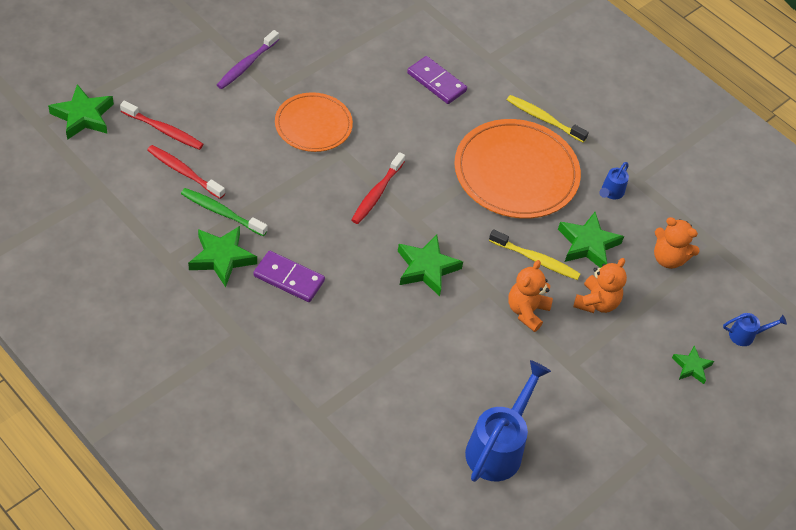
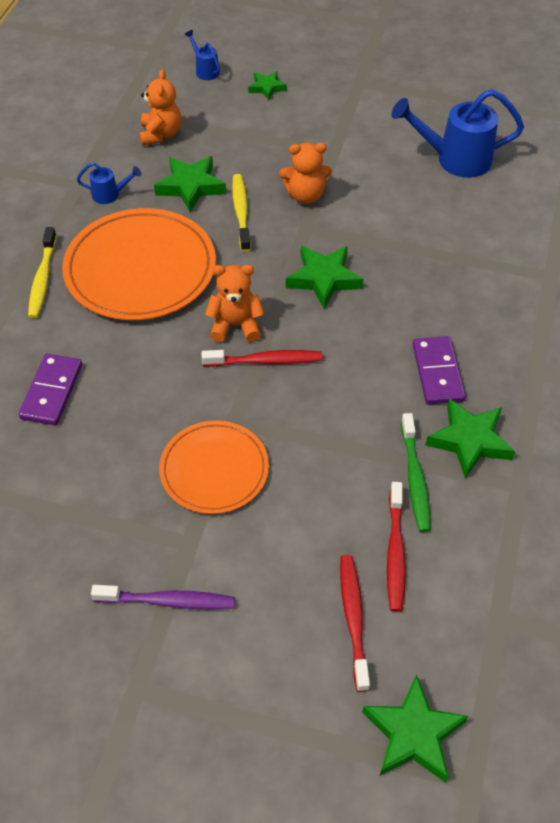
camera: 115 degrees left, 0 degrees up
(596, 302) = (253, 158): orange teddy bear -> orange teddy bear (235, 325)

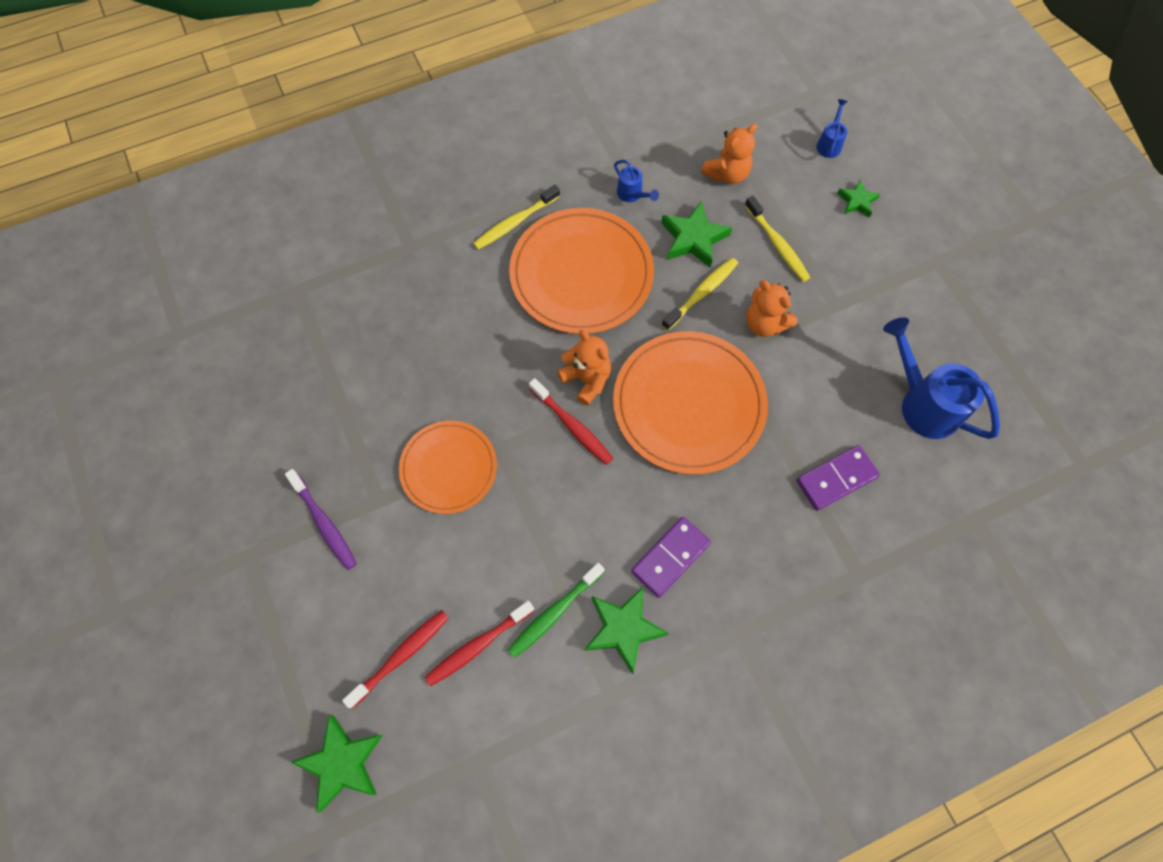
camera: 50 degrees right, 15 degrees up
(52, 392) = (426, 313): purple domino -> purple domino (836, 479)
(250, 147) = (777, 244): none -> yellow toothbrush
(323, 279) = (689, 404): green star -> orange plate

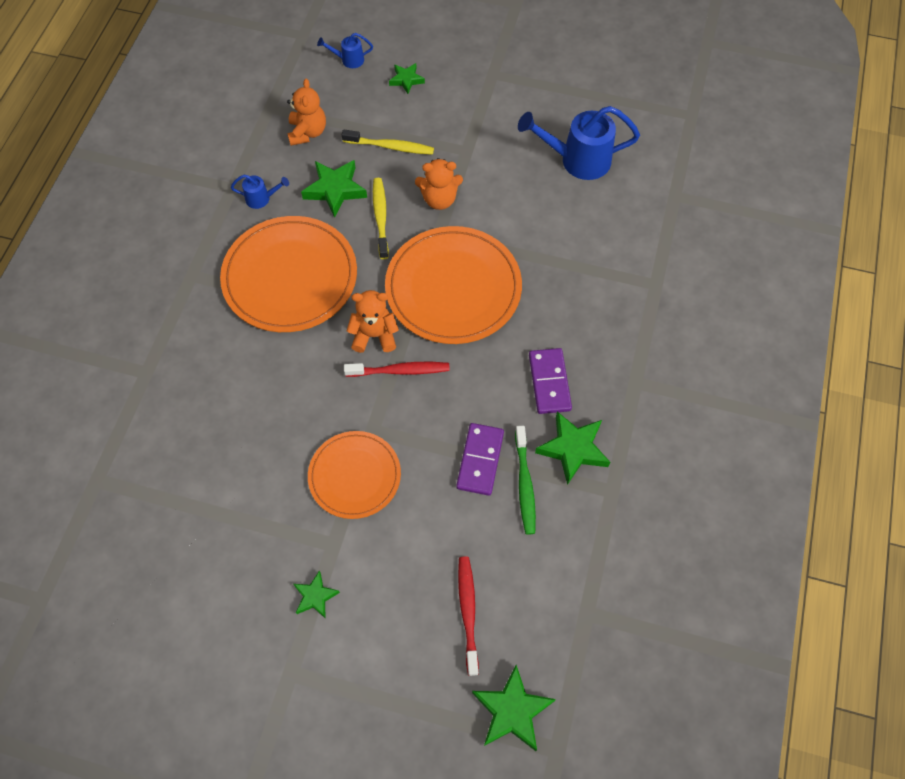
camera: 50 degrees left, 5 degrees down
(324, 522) = (315, 596): purple toothbrush -> green star
(478, 645) = (505, 552): red toothbrush -> none
(515, 222) = (203, 287): yellow toothbrush -> none
(829, 144) = (349, 60): blue watering can -> blue watering can turned 60 degrees counterclockwise
(836, 479) = (583, 246): purple domino -> purple domino (480, 460)

